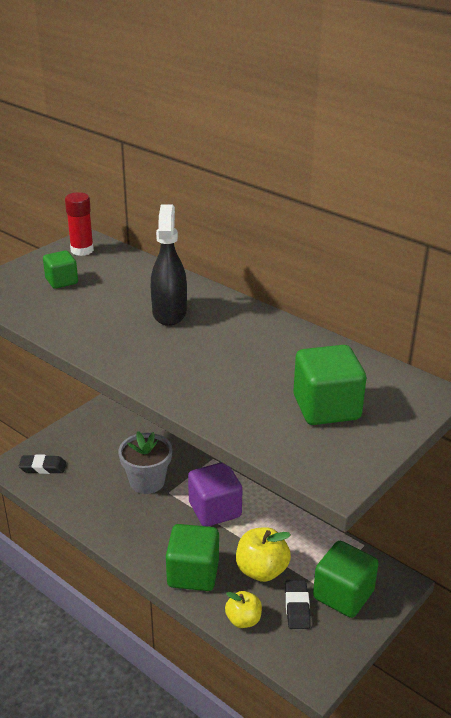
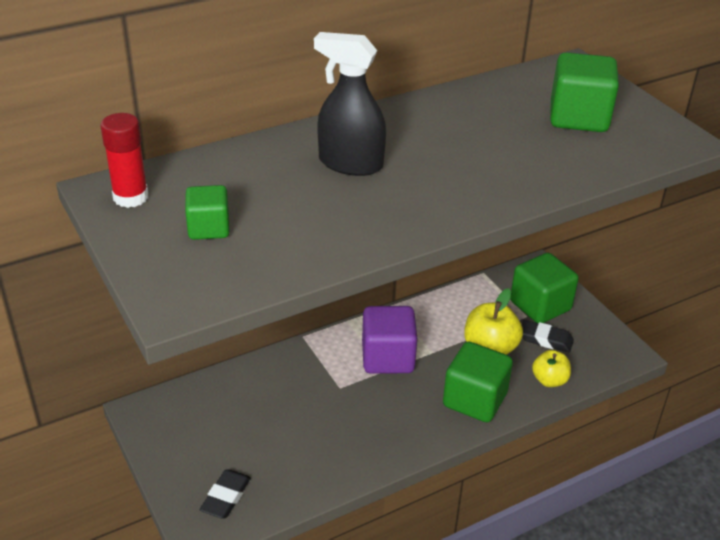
camera: 70 degrees left, 5 degrees up
(147, 481) = (312, 401): grey flower pot -> none

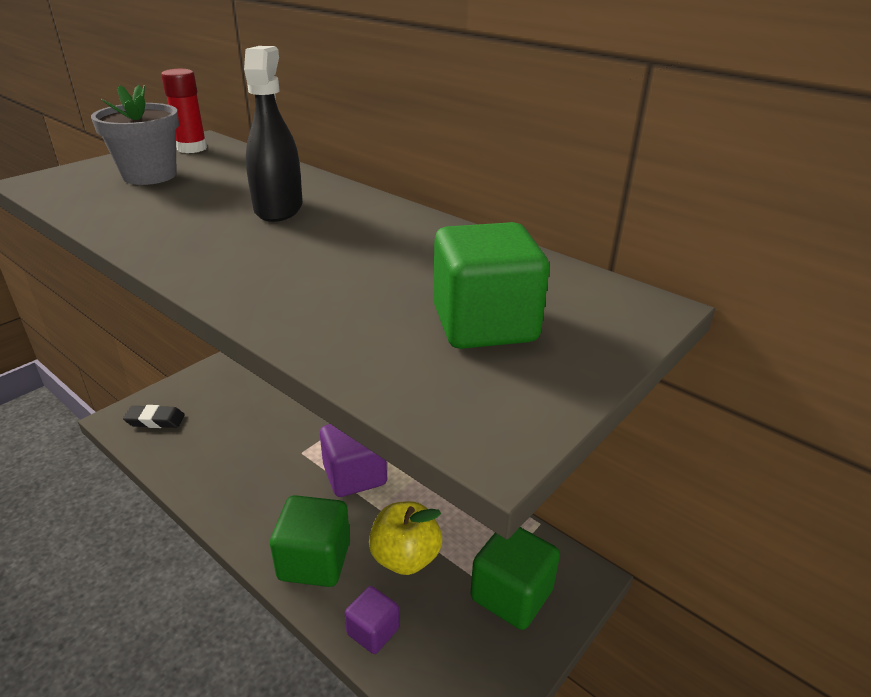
camera: 70 degrees right, 5 degrees down
(209, 228) = (149, 175): green cube -> grey flower pot
(545, 339) = (448, 612): black eraser -> none
(549, 380) = (373, 631): yellow apple -> purple cube

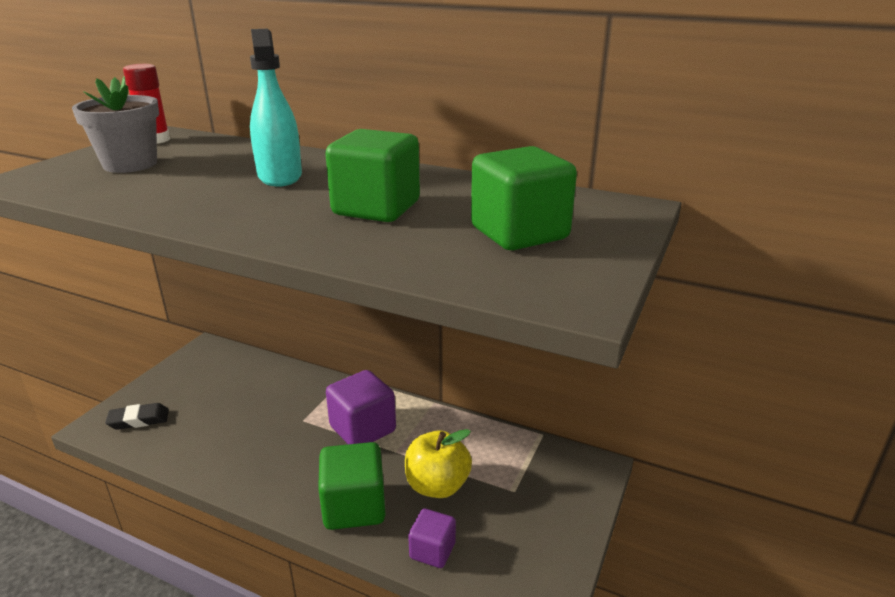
camera: 15 degrees left, 5 degrees down
(279, 208) = (280, 176): black spray bottle -> turquoise spray bottle
(511, 594) = (541, 494): green cube -> green cube (376, 208)

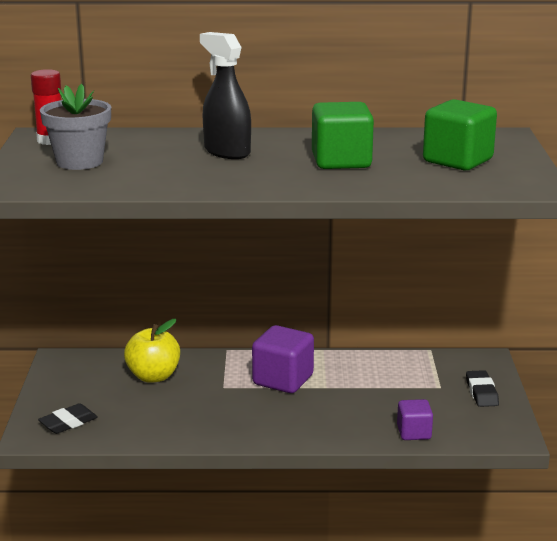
camera: 25 degrees left, 5 degrees down
(280, 176) = (227, 152): turquoise spray bottle -> black spray bottle
(354, 507) = (330, 426): green cube -> none
(437, 485) = (380, 398): yellow apple -> yellow apple (153, 376)
(555, 515) = (481, 392): none -> black eraser

